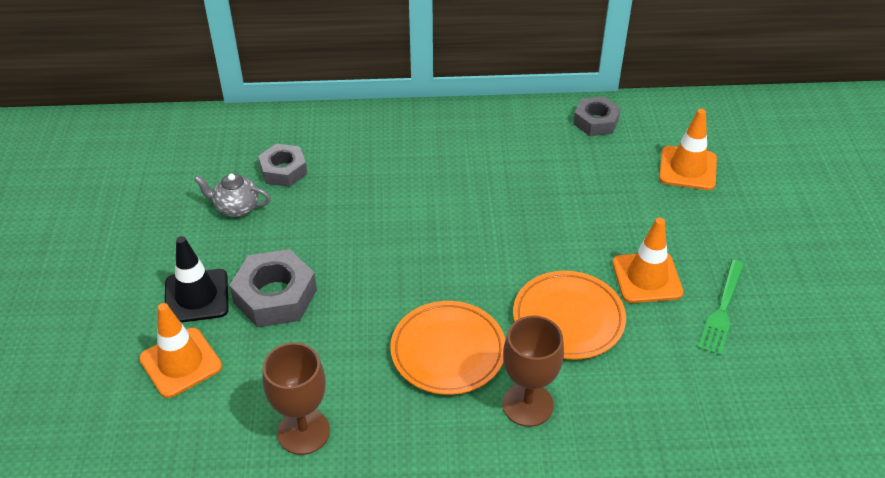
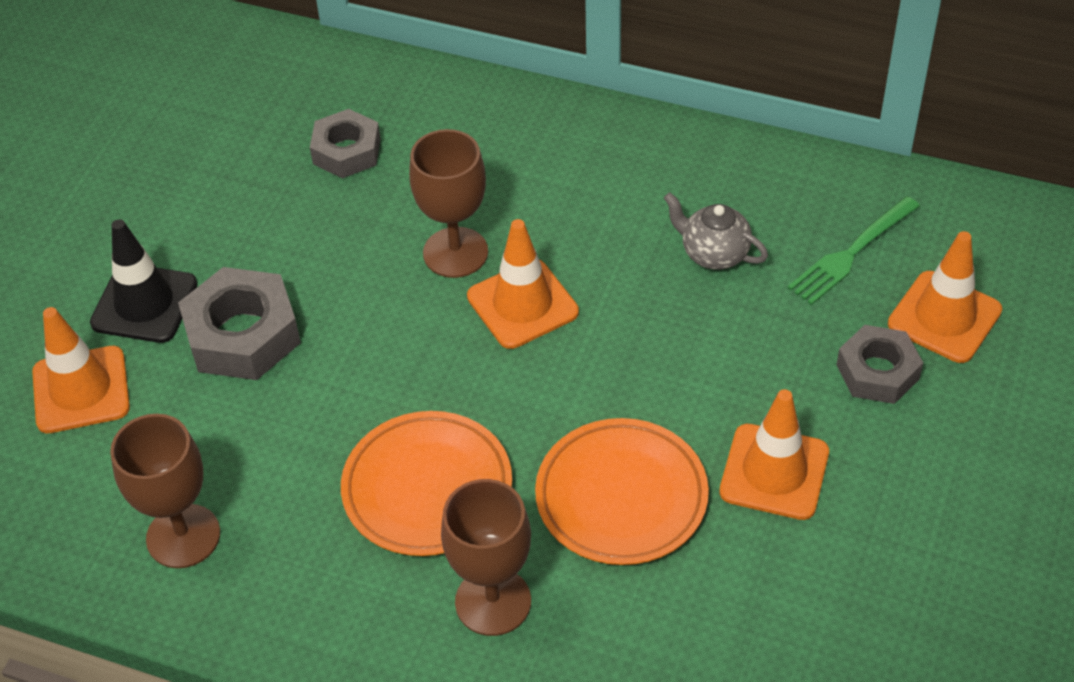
camera: 25 degrees right, 5 degrees up
(236, 208) = (257, 190): grey teapot -> grey teapot (714, 253)
(386, 210) = (455, 252): none -> brown goblet
(445, 228) = (522, 304): none -> orange traffic cone
(596, 121) = (843, 199): grey nut -> grey nut (877, 372)
(722, 310) = (859, 558): green fork -> green fork (851, 253)

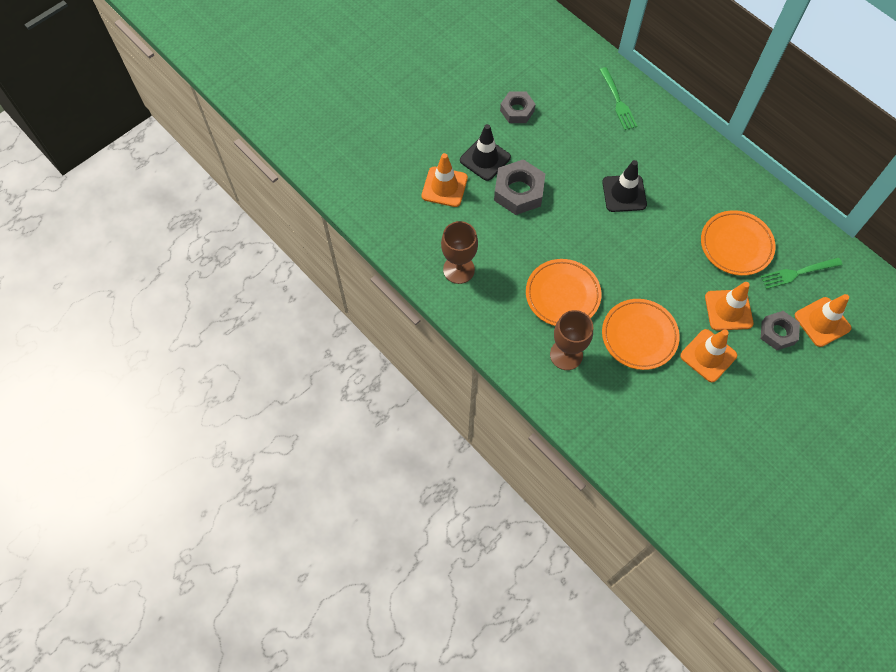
camera: 25 degrees right, 15 degrees up
(346, 151) = (600, 123): grey nut -> grey nut (517, 110)
(362, 102) = (618, 101): none -> green fork
(455, 252) = (624, 193): brown goblet -> black traffic cone
(522, 304) = (641, 231): orange traffic cone -> orange traffic cone (728, 310)
(714, 253) = (736, 245): grey teapot -> orange plate

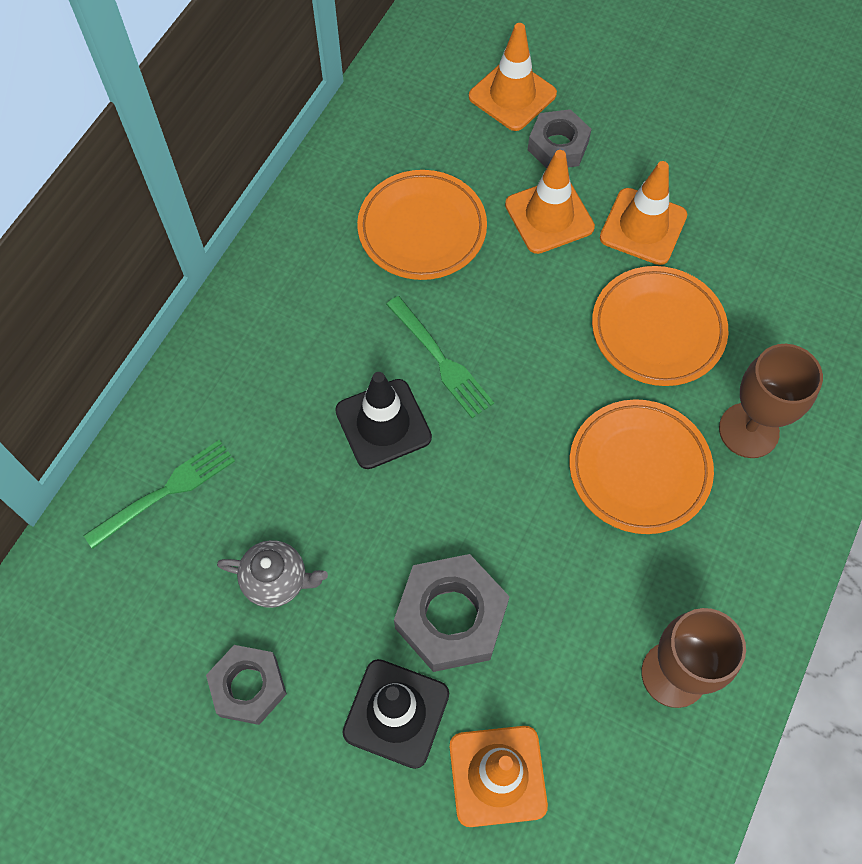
camera: 110 degrees left, 0 degrees up
(560, 132) = (276, 580): none -> grey teapot
(798, 273) = (439, 138): green fork -> green fork (441, 360)

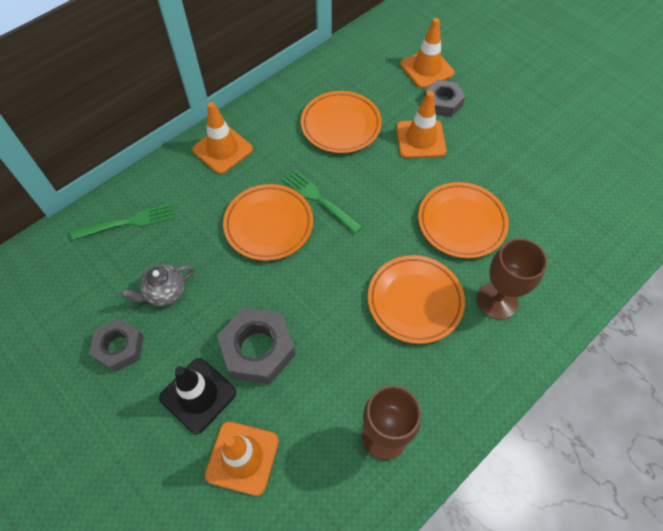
camera: 20 degrees right, 5 degrees down
(276, 580) = (165, 292): grey teapot -> grey teapot turned 120 degrees clockwise
(383, 424) = (269, 224): black traffic cone -> orange plate
(441, 360) = (319, 199): green fork -> green fork turned 150 degrees clockwise
(643, 227) = (477, 161): orange traffic cone -> orange traffic cone (222, 149)

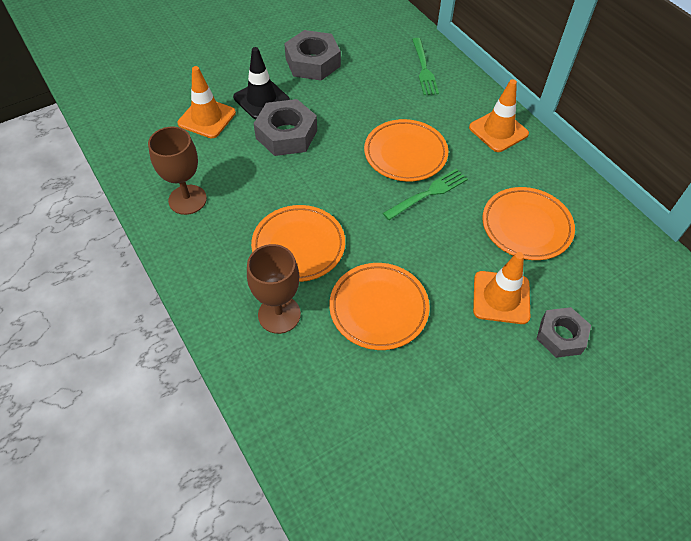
camera: 100 degrees right, 5 degrees down
(119, 347) = (312, 62): grey nut -> grey nut, size x1.50
(165, 292) = (352, 87): grey teapot -> none
(427, 69) = (623, 333): orange traffic cone -> none

